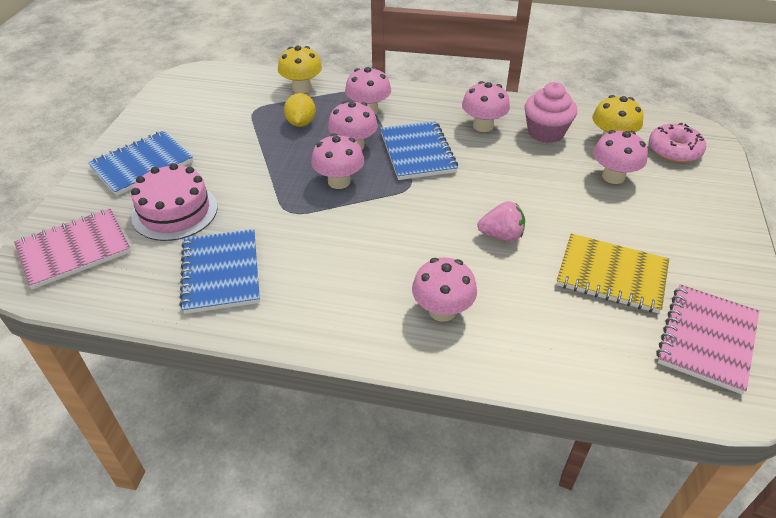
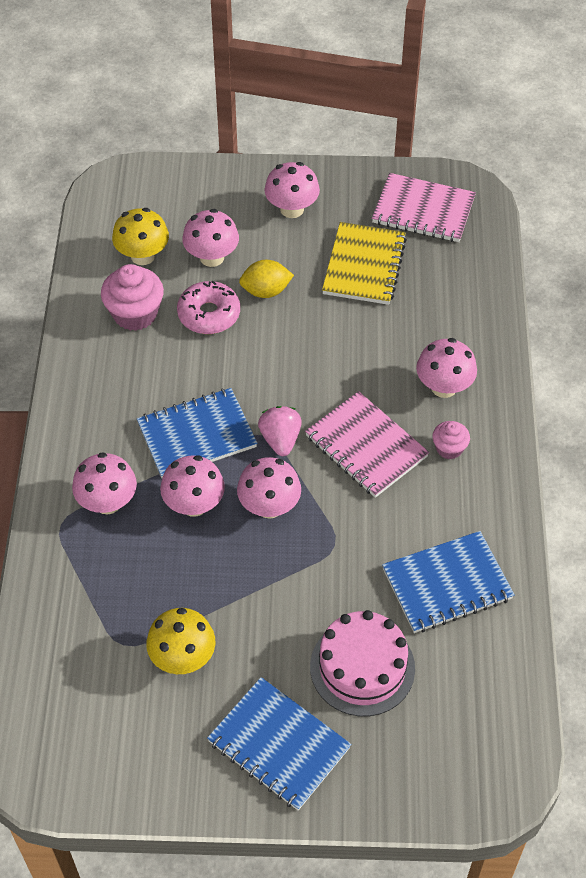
camera: 100 degrees left, 10 degrees up
(74, 250) = (453, 752): pink notebook -> pink notebook (366, 446)
(301, 123) = (150, 576): yellow lemon -> yellow lemon (266, 291)
(302, 88) = (56, 597): yellow mushroom -> yellow mushroom (183, 658)
(365, 301) = (449, 448): none -> pink cupcake
(483, 126) = (129, 374): pink mushroom -> pink mushroom (292, 209)
(501, 235) = (329, 348): pink strawberry -> pink strawberry (280, 440)
(674, 150) = (154, 205): pink donut -> pink donut (209, 314)

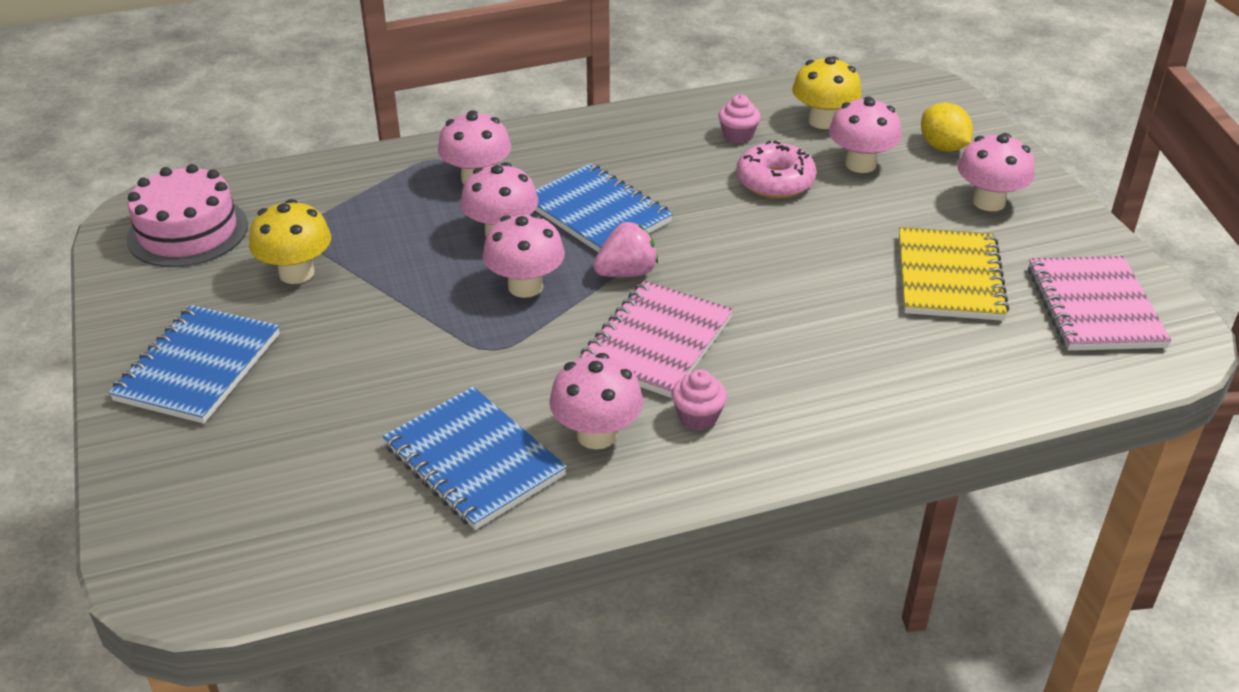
camera: 70 degrees right, 15 degrees down
(135, 314) = (738, 136): pink cupcake -> pink cupcake, size x0.57
(266, 291) = (842, 212): yellow lemon -> yellow lemon (943, 147)
(362, 667) = (322, 411): pink cake -> pink cake (188, 232)
(364, 266) = (949, 277): yellow notebook -> yellow notebook turned 75 degrees counterclockwise
(444, 387) = (799, 390): pink mushroom -> pink mushroom (596, 435)

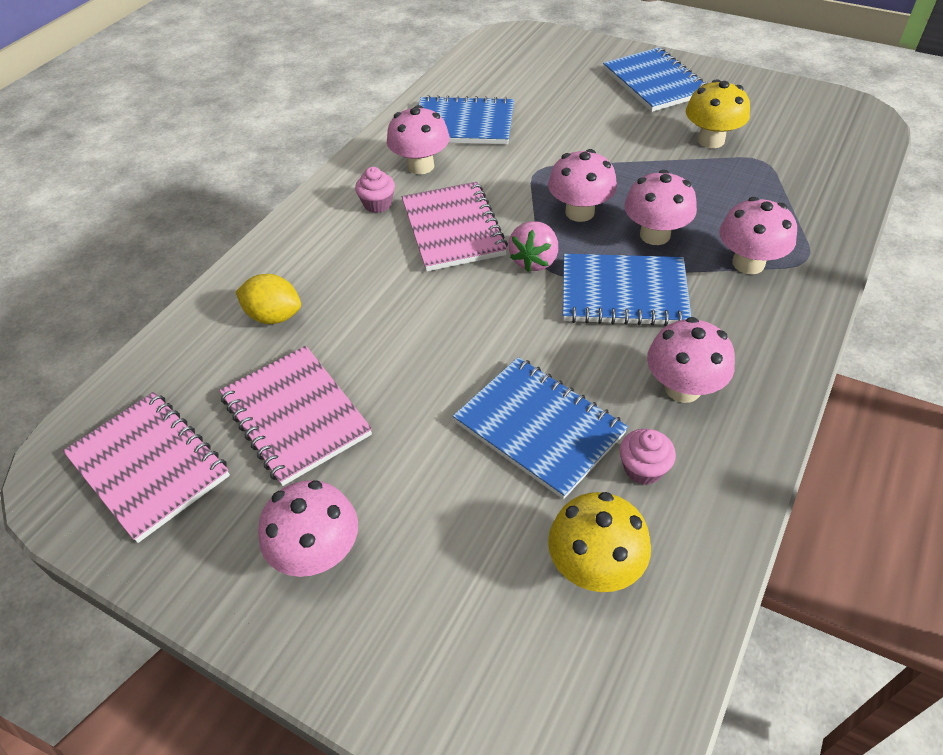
camera: 140 degrees right, 10 degrees up
(188, 232) = (813, 122): pink cake -> none
(775, 181) = (539, 428): pink donut -> blue notebook
(860, 164) = (489, 517): pink mushroom -> pink mushroom (683, 388)
(943, 147) = (429, 623): yellow lemon -> yellow lemon (274, 316)
(949, 277) = (295, 416): yellow notebook -> pink notebook

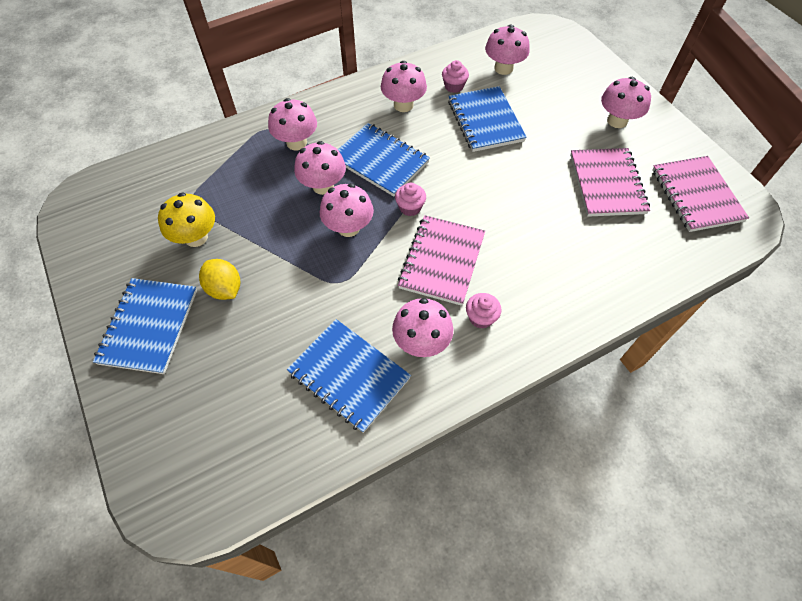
camera: 150 degrees left, 10 degrees up
(274, 316) = (599, 254): yellow lemon -> yellow lemon (225, 289)
(534, 261) = (410, 207): pink strawberry -> pink cupcake
(594, 566) = (503, 68): yellow mushroom -> pink mushroom

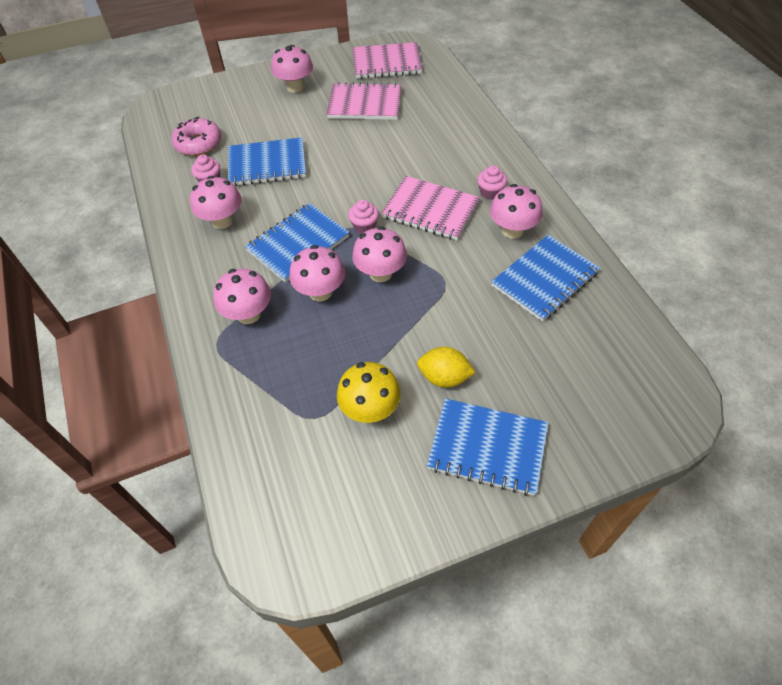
camera: 80 degrees left, 5 degrees down
(225, 289) = (444, 377): yellow lemon -> yellow lemon turned 45 degrees clockwise
(503, 68) = (198, 143): pink mushroom -> pink donut

